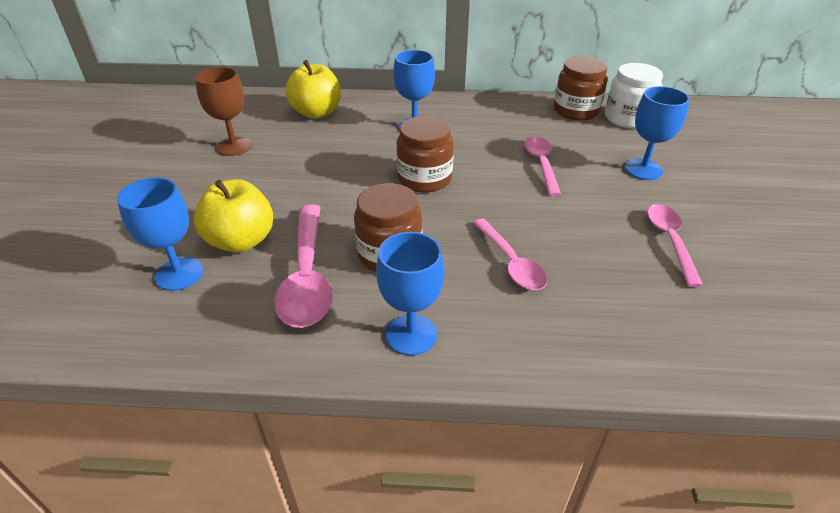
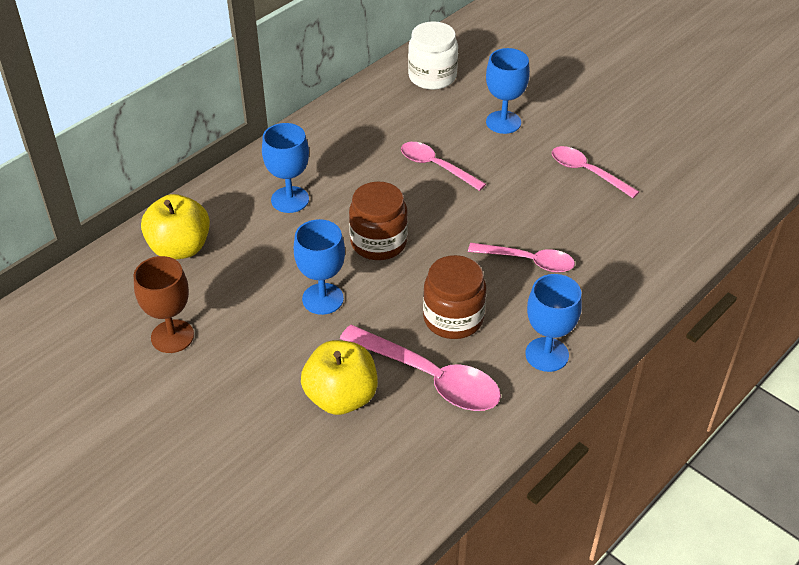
camera: 50 degrees left, 5 degrees up
(179, 274) = (346, 455): blue goblet -> blue goblet (323, 299)
(576, 111) = (387, 94): brown jar -> none

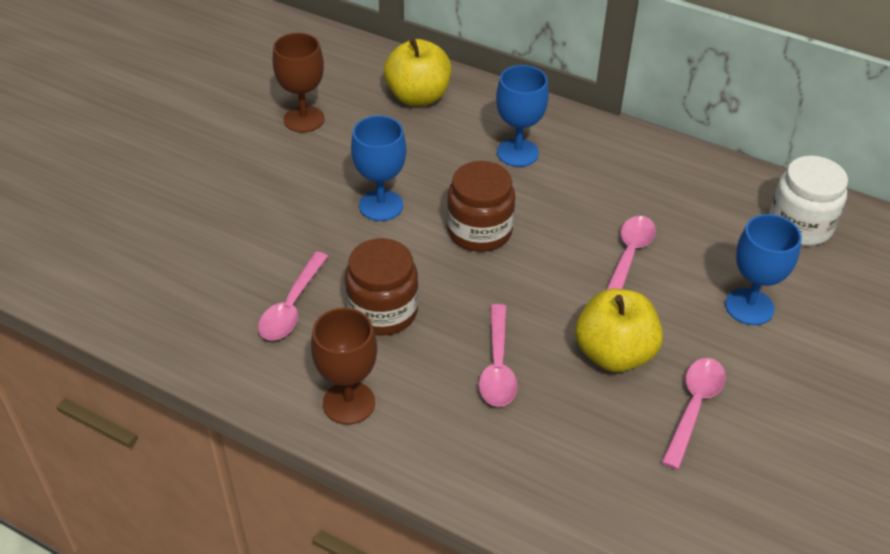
camera: 75 degrees right, 0 degrees up
(341, 397) = (252, 244): yellow apple -> yellow apple (614, 354)
(430, 377) = (292, 306): pink spoon -> pink spoon, size x0.65
(547, 354) = (349, 403): blue goblet -> brown goblet

